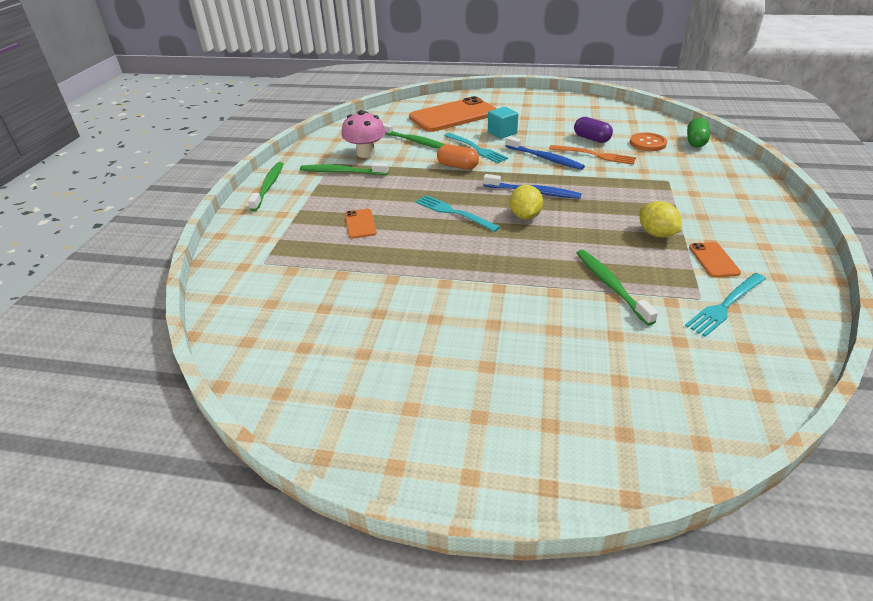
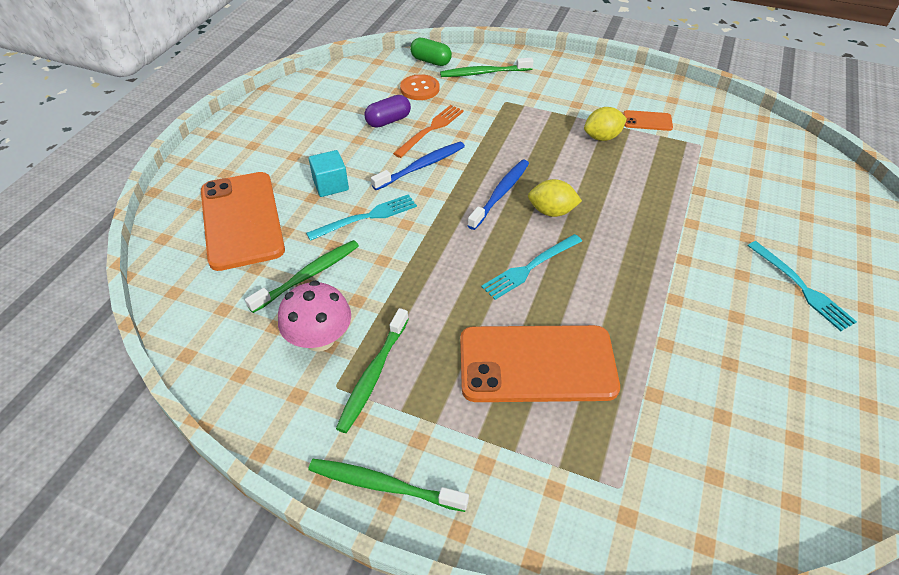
camera: 80 degrees left, 10 degrees up
(360, 224) = (537, 364): orange phone -> orange phone, size x2.29
(457, 166) = (410, 244): orange capsule -> none
(611, 286) = (683, 186): green toothbrush -> green toothbrush (484, 73)
(725, 305) = (710, 136): turquoise fork -> turquoise fork (801, 287)

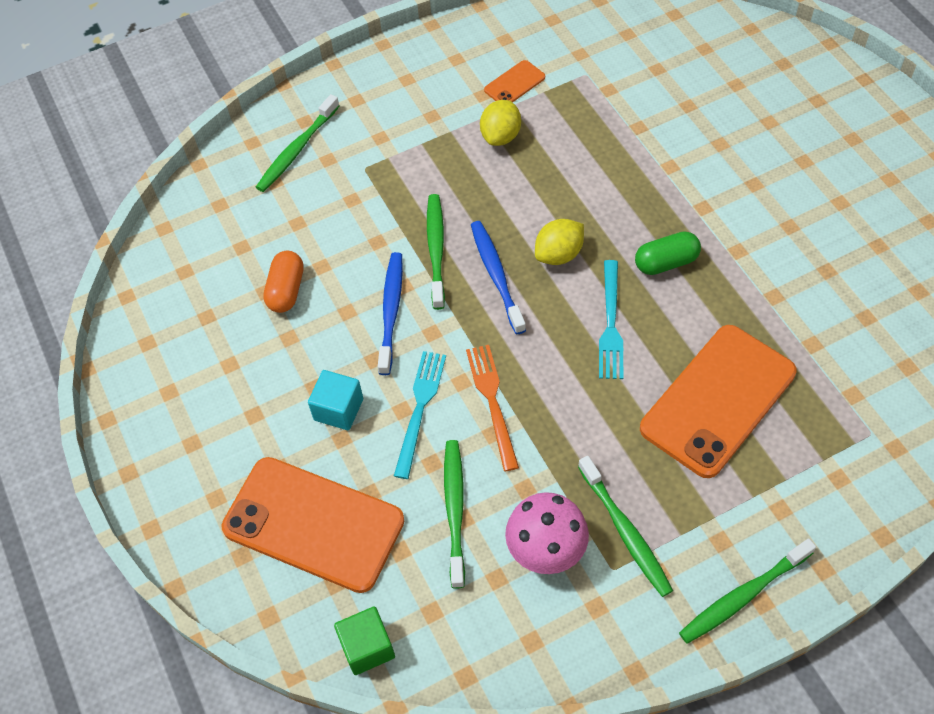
camera: 45 degrees left, 10 degrees up
(173, 293) = (367, 647): none -> green cube
(388, 121) = (286, 290): purple capsule -> orange capsule
(420, 89) = (261, 225): orange button -> none
(431, 61) = (222, 180): green capsule -> green capsule (666, 262)
(431, 129) = (341, 263): orange fork -> orange fork (492, 401)
(486, 159) = (436, 250): none -> green toothbrush
(801, 287) = (800, 159): turquoise fork -> none

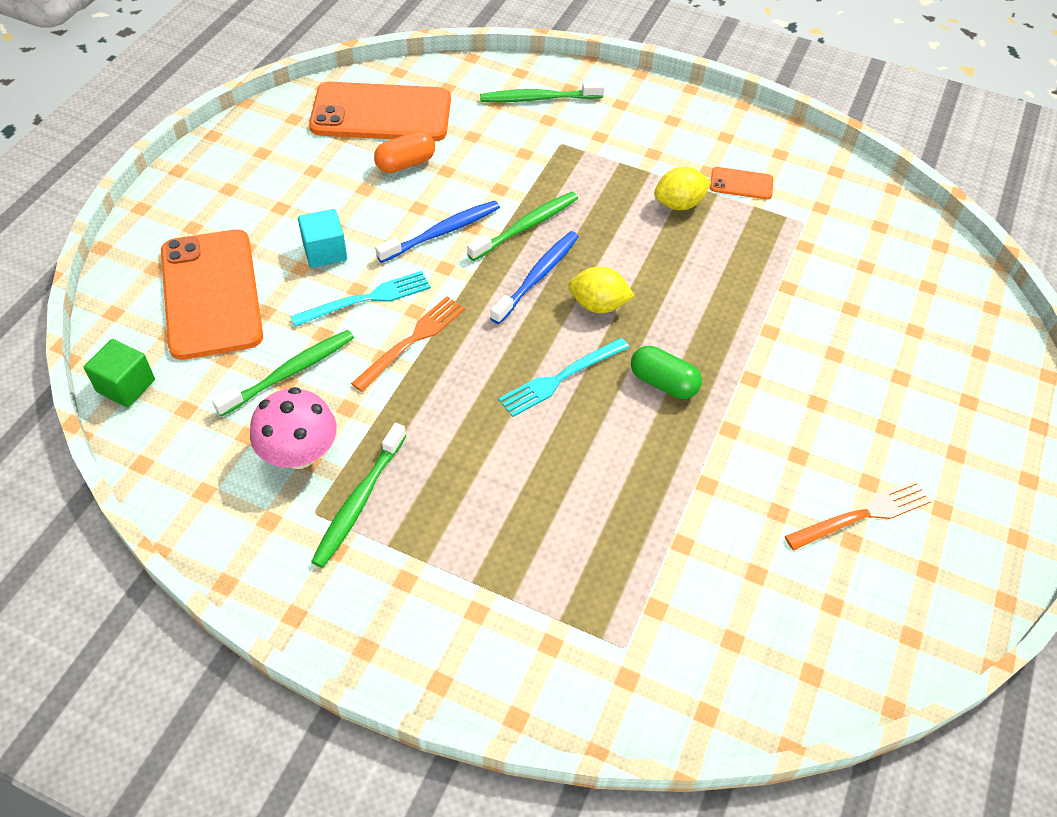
camera: 45 degrees right, 5 degrees down
(718, 400) = (552, 499): orange phone -> orange phone (381, 113)
(743, 595) = (361, 629): green toothbrush -> none
(863, 225) = (863, 515): none -> orange fork

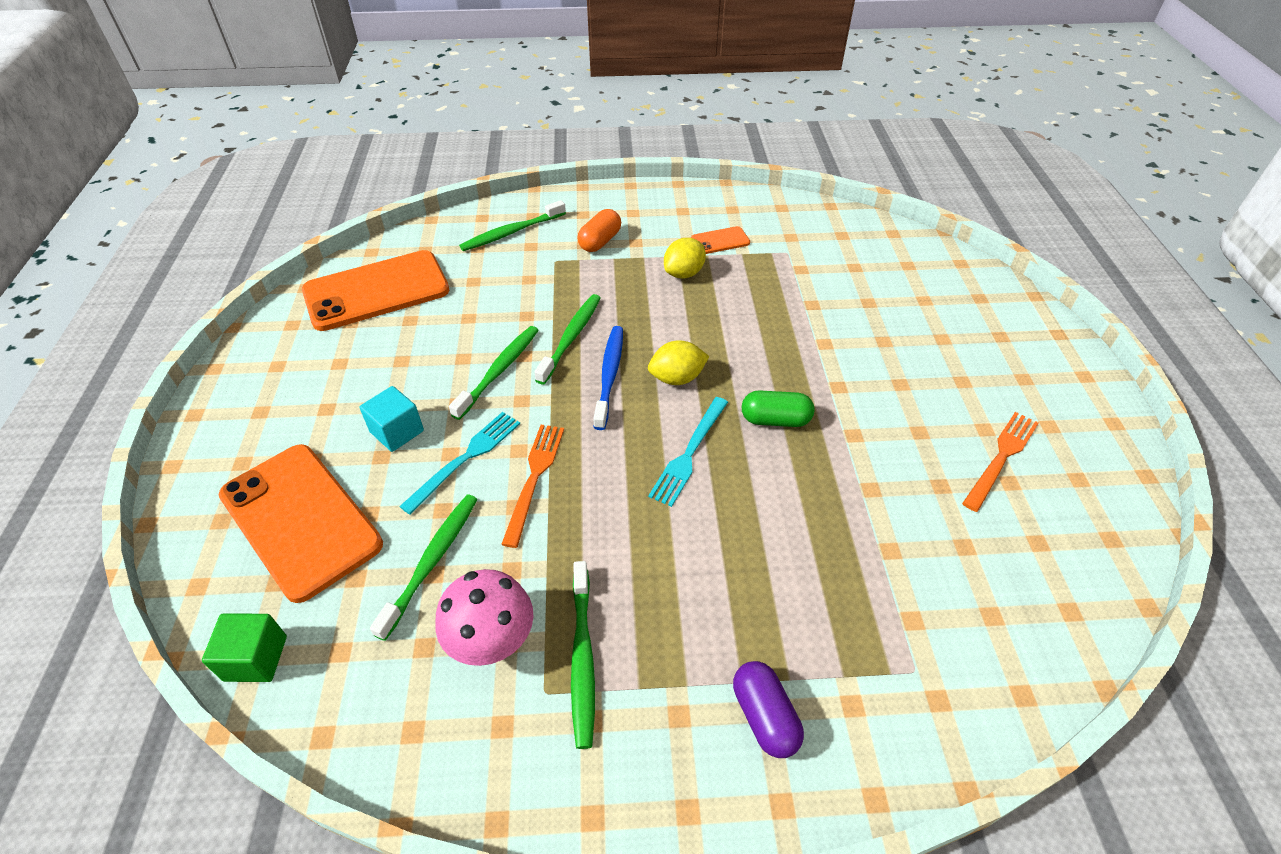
camera: 25 degrees left, 5 degrees down
(405, 164) = (427, 325): orange capsule -> orange capsule (600, 241)
(441, 232) = (499, 371): blue toothbrush -> green toothbrush
(471, 615) = (764, 716): none -> purple capsule

